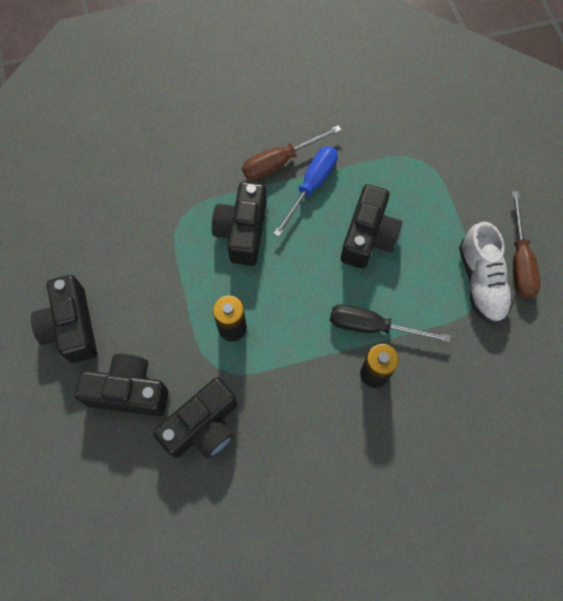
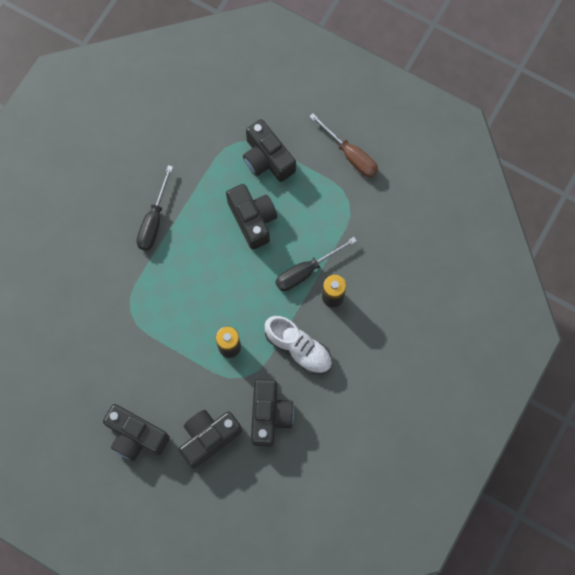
camera: 45 degrees left, 5 degrees up
(242, 231) = (176, 285): black camera -> black camera (267, 159)
(280, 162) = (154, 220): brown screwdriver -> black screwdriver
(311, 186) = (188, 219): blue screwdriver -> none
(481, 281) = (341, 188): white shoe -> white shoe (298, 348)

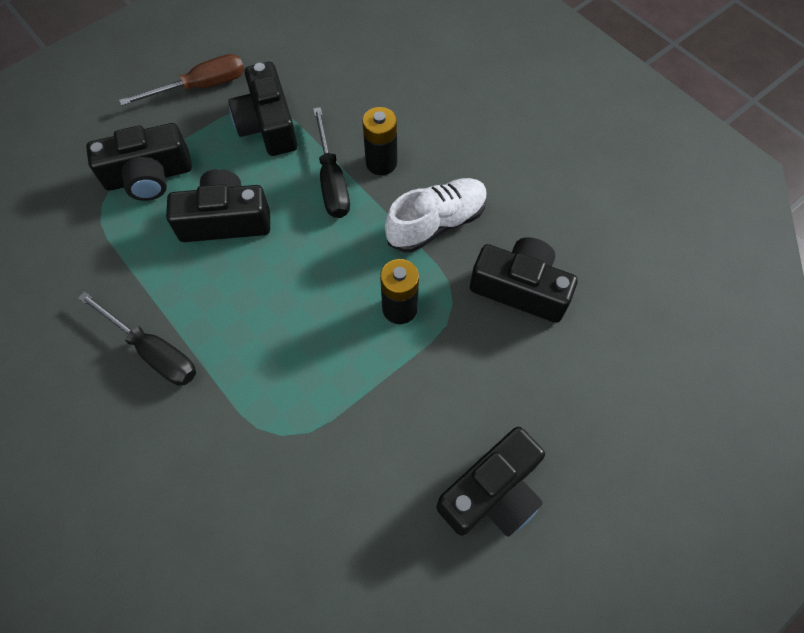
camera: 70 degrees left, 10 degrees down
(209, 437) = (529, 381): black camera -> black camera (268, 125)

